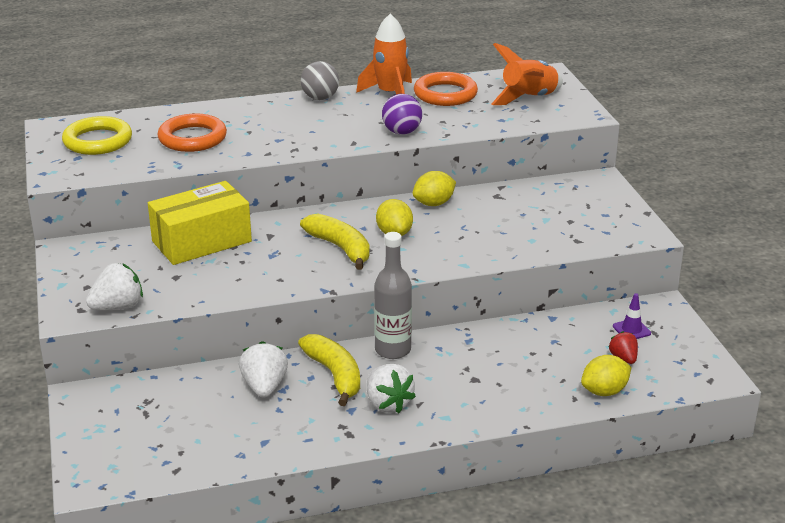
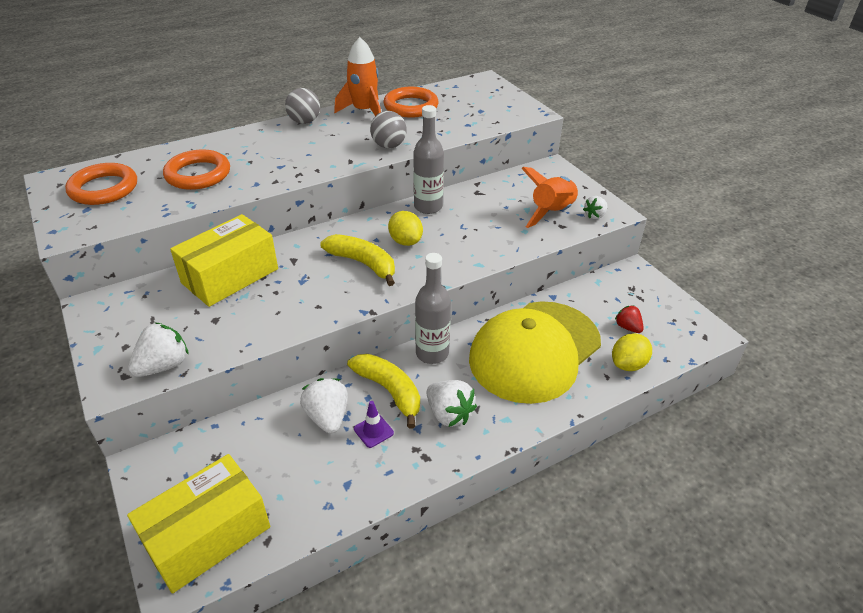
camera: 15 degrees left, 10 degrees up
(98, 141) = (104, 188): yellow ring -> orange ring
(124, 457) = (208, 535): none -> yellow box
(402, 132) = (389, 146): purple ball -> grey ball
(434, 203) = (428, 207): yellow lemon -> grey bottle
(505, 364) = (534, 351): none -> yellow cap
(529, 99) = (481, 103): orange rocket -> orange rocket (552, 213)
(622, 235) = (595, 215): none -> white strawberry
(631, 330) = (621, 298): purple traffic cone -> purple traffic cone (373, 431)

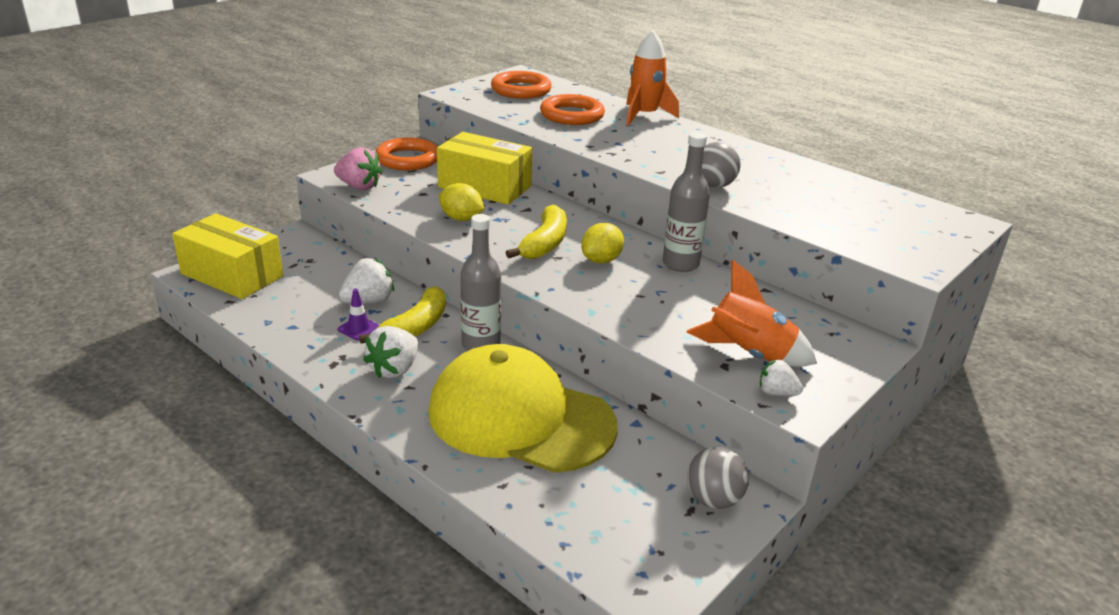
camera: 70 degrees right, 10 degrees down
(164, 366) = (359, 186): white strawberry -> pink strawberry
(304, 121) = (717, 138): grey ball -> grey ball (713, 500)
(364, 111) = (777, 162): orange rocket -> orange rocket (644, 116)
(411, 106) = (823, 185): orange ring -> orange ring (408, 159)
(627, 327) = (612, 500): red strawberry -> none
(628, 364) = (534, 504): yellow lemon -> yellow lemon (461, 218)

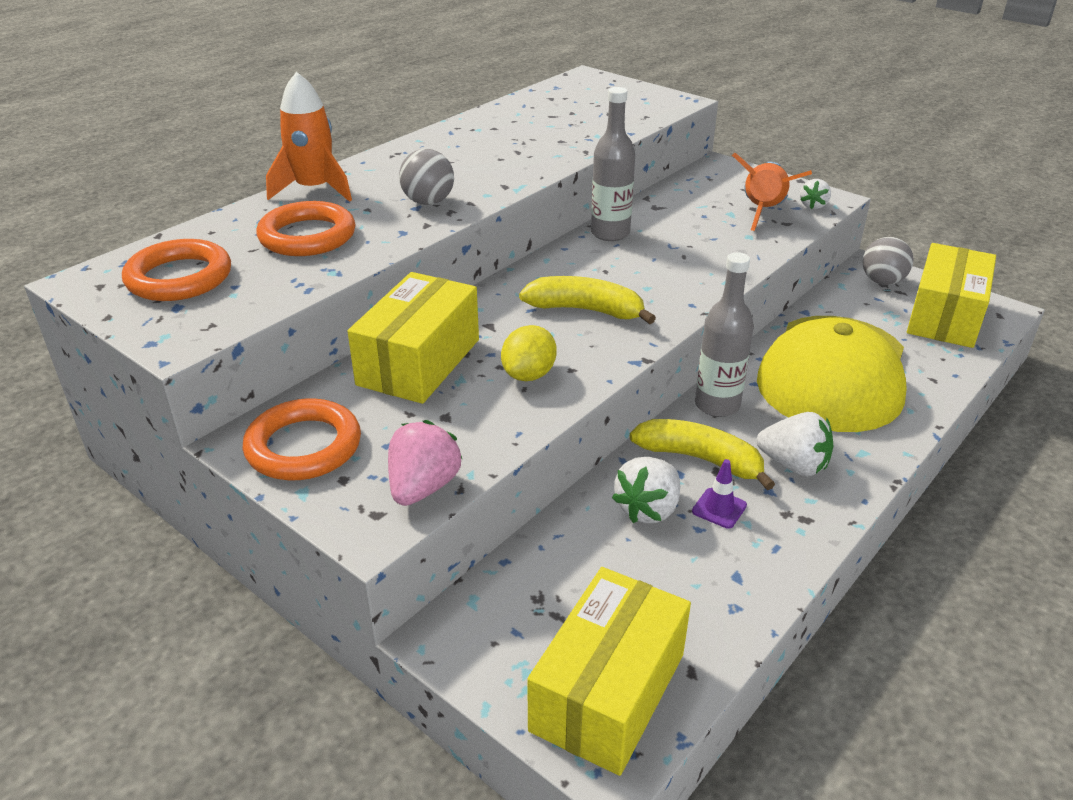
camera: 90 degrees left, 5 degrees up
(368, 301) = (648, 509): white strawberry -> white strawberry turned 105 degrees counterclockwise
(601, 260) = (617, 275): yellow lemon -> none
(633, 533) = (944, 316): none -> yellow box
(714, 185) = (538, 162): grey ball -> grey ball (428, 202)

